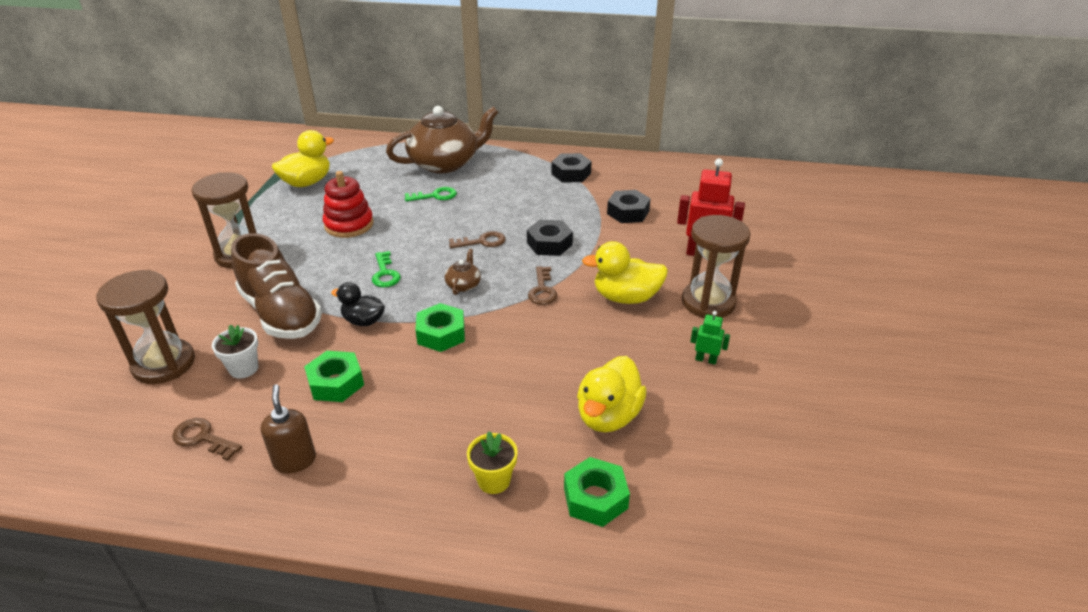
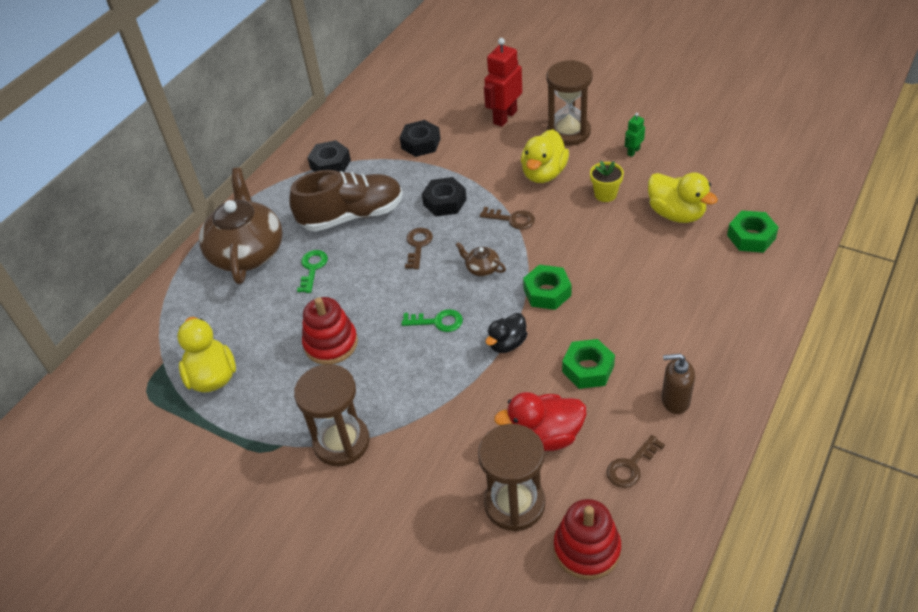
camera: 65 degrees left, 10 degrees up
(103, 422) = (587, 549): none -> red stacking toy
(244, 368) = (545, 436): white flower pot -> red duck
(281, 313) = (469, 407): brown shoe -> brown shoe (352, 216)
(494, 480) = (724, 285): yellow flower pot -> yellow flower pot (605, 194)

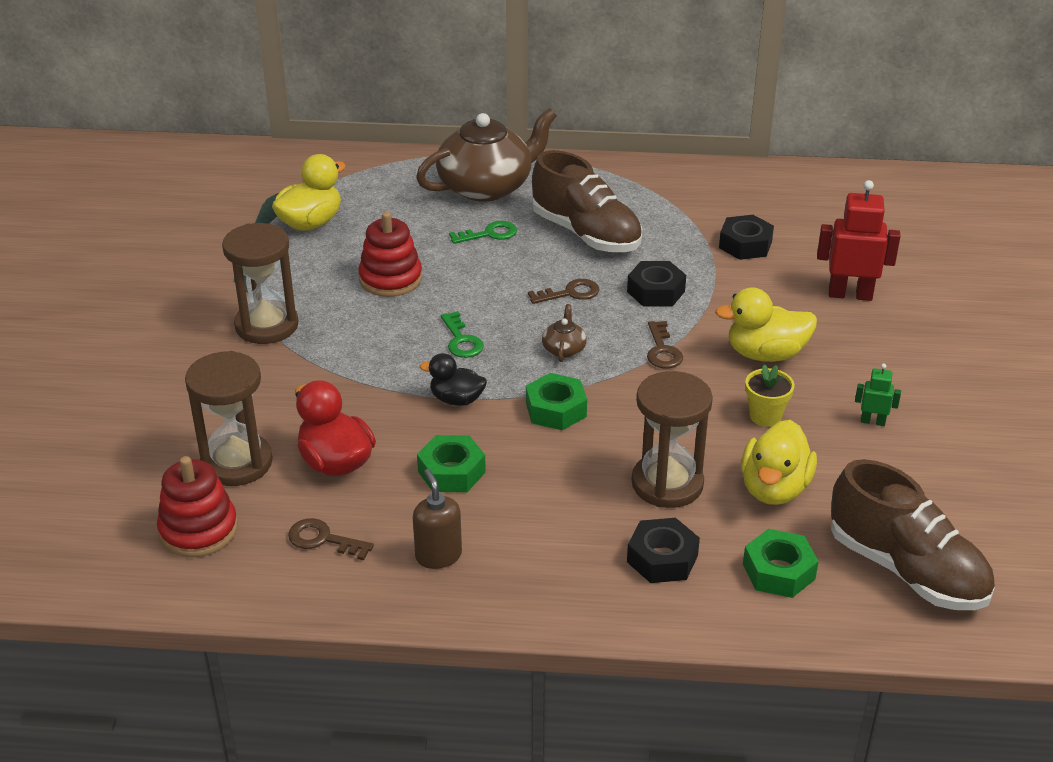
camera: 60 degrees right, 10 degrees down
(330, 164) = (659, 194): black nut -> black nut (662, 558)
(568, 132) = (865, 355): brown hourglass -> brown hourglass (667, 484)
(768, 185) = (906, 570): none -> brown shoe

